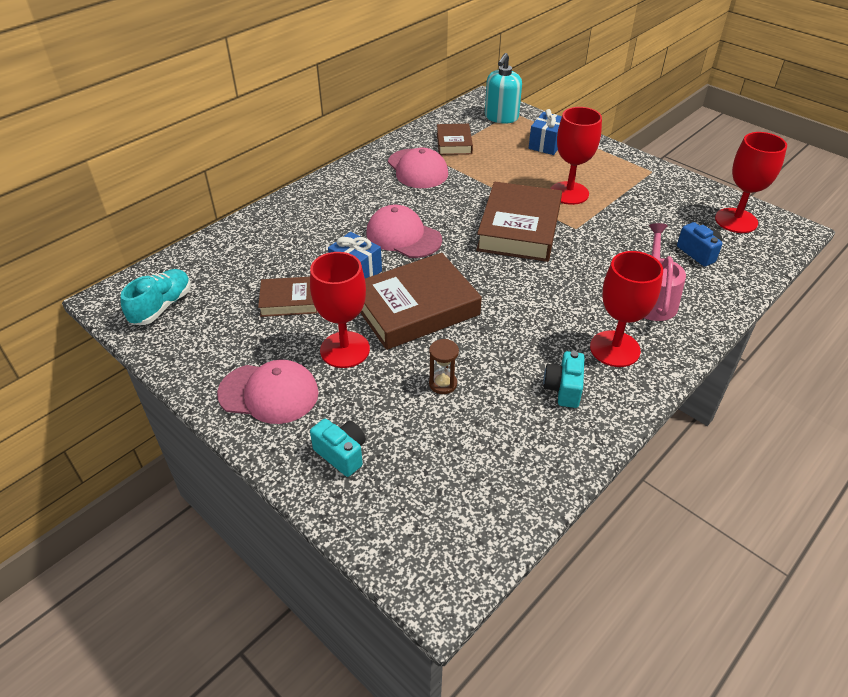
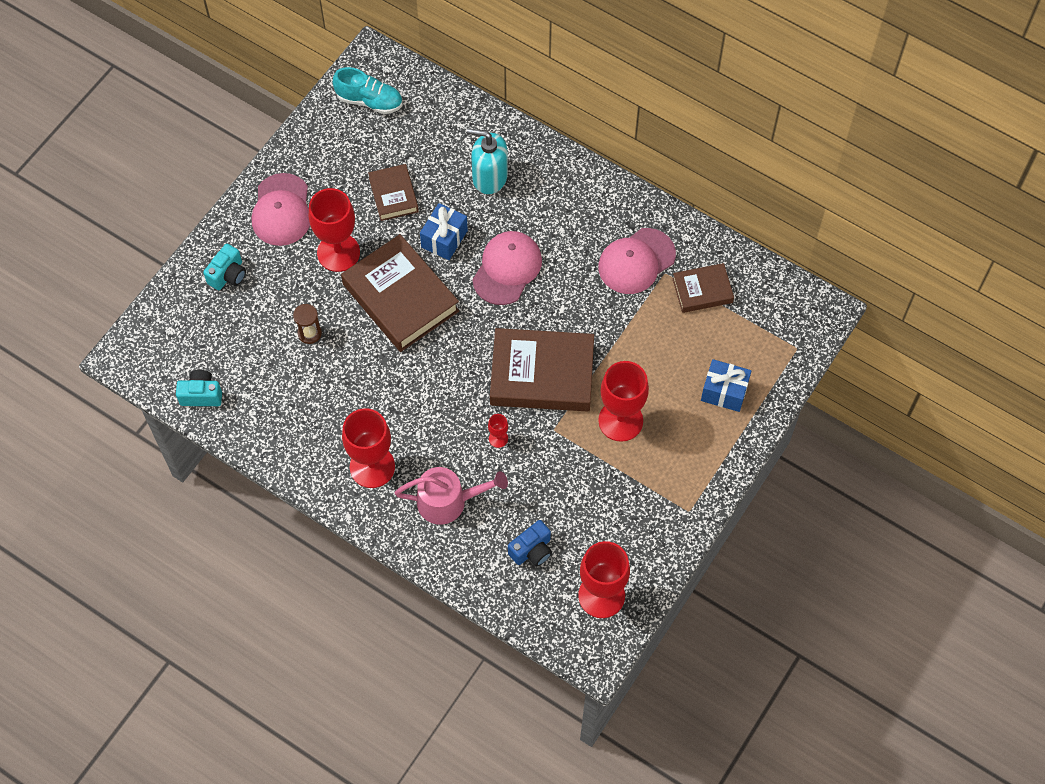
camera: 80 degrees right, 20 degrees up
(501, 117) = (779, 335): turquoise soap dispenser -> turquoise soap dispenser (489, 177)
(563, 389) = (316, 426): turquoise camera -> turquoise camera (201, 395)
(584, 260) = (498, 438): none -> red goblet

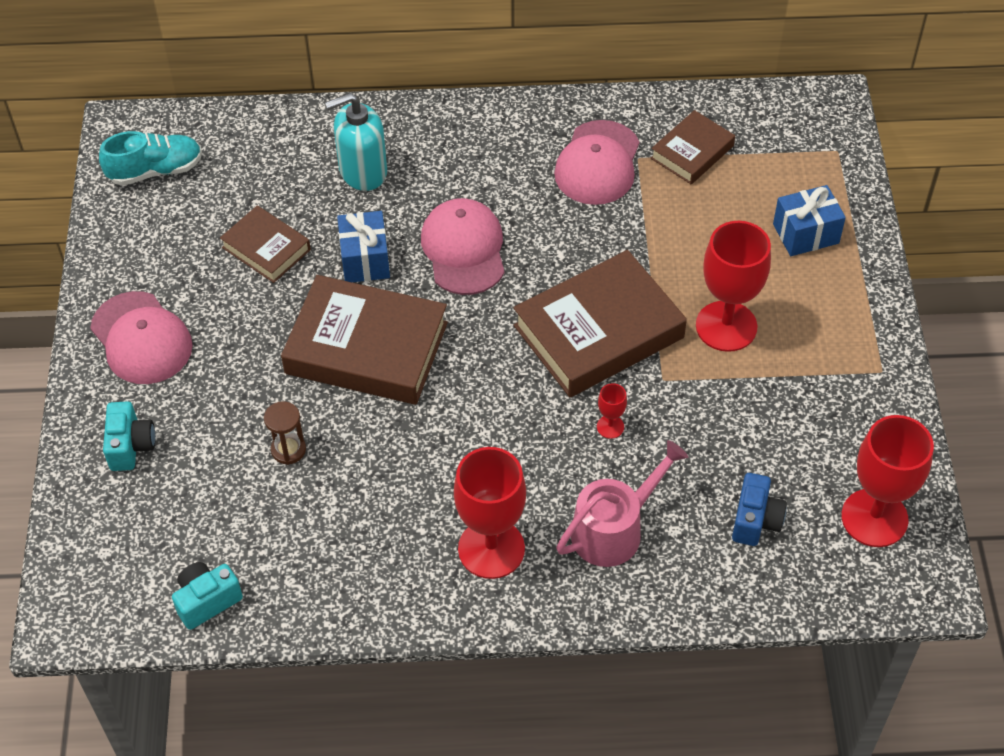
camera: 35 degrees left, 10 degrees down
(338, 252) = (250, 344): red goblet -> none

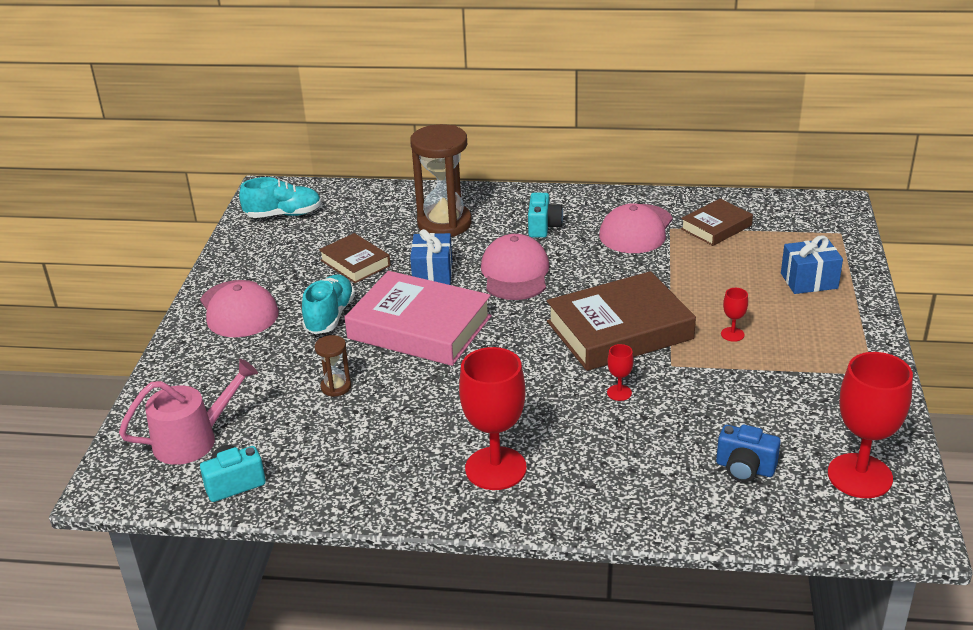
camera: 10 degrees right, 20 degrees down
(131, 446) = (206, 375): turquoise camera -> turquoise camera (543, 227)
(255, 340) = (330, 316): none -> turquoise shoe
(362, 171) = (444, 223): turquoise soap dispenser -> brown hourglass
(366, 348) = (420, 327): brown book -> pink book
(614, 529) = (610, 464): pink watering can -> pink watering can (193, 440)
(726, 326) = (732, 334): red goblet -> red goblet, size x0.43
(755, 520) = (744, 468): blue camera -> blue camera turned 90 degrees clockwise

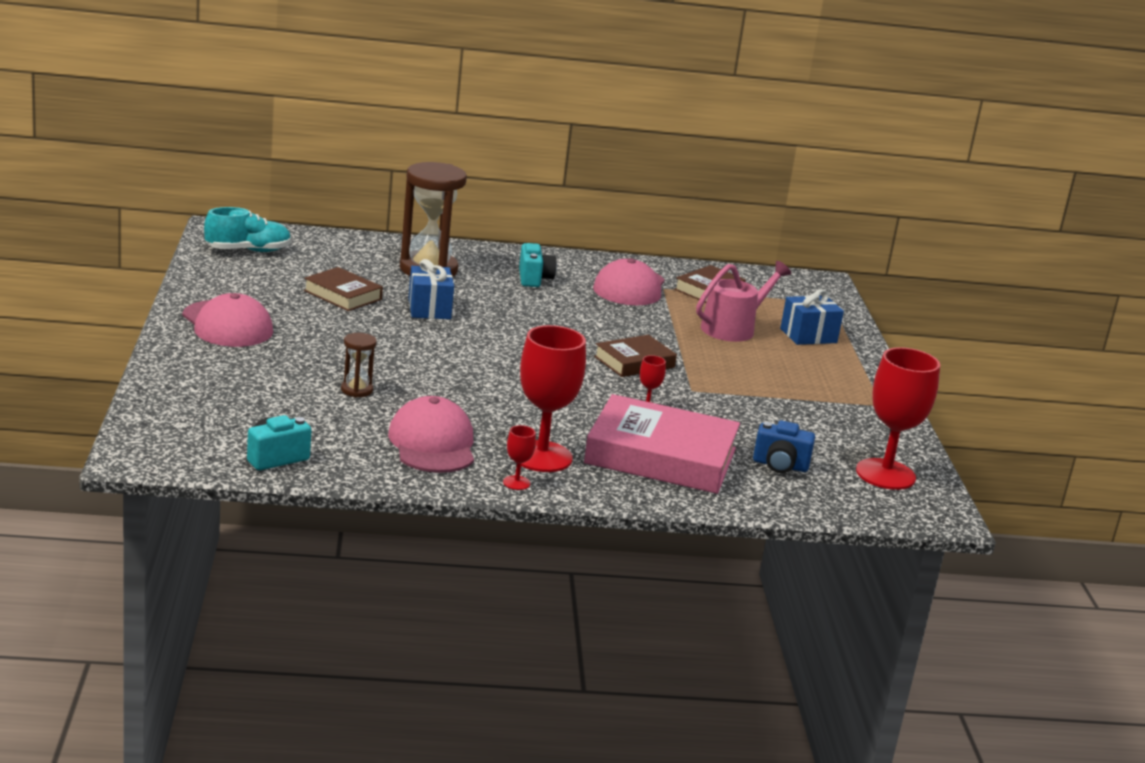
camera: 15 degrees left, 10 degrees down
(193, 440) = (217, 423): pink watering can -> pink watering can (733, 328)
(330, 316) = (330, 335): turquoise shoe -> none
(420, 327) = (429, 349): pink book -> pink book (661, 456)
(515, 273) = (516, 313): pink cap -> pink cap (432, 444)
(619, 330) = (634, 362): brown book -> brown book, size x0.54
(732, 334) = (745, 371): red goblet -> red goblet (516, 483)

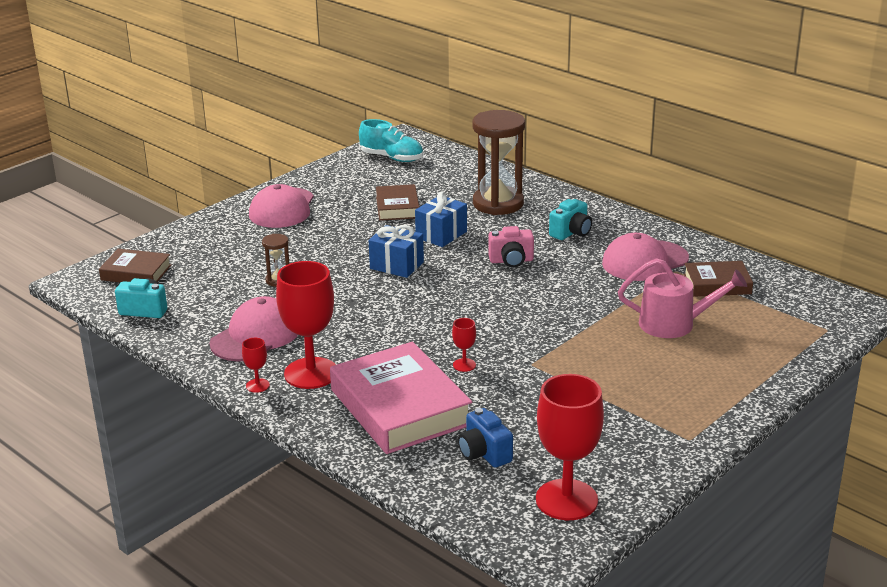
camera: 50 degrees right, 5 degrees up
(529, 315) = (511, 261): none -> pink camera
(634, 362) = (525, 325): brown book -> brown book (136, 272)
(808, 336) = (739, 353): blue gift -> blue gift (396, 265)

